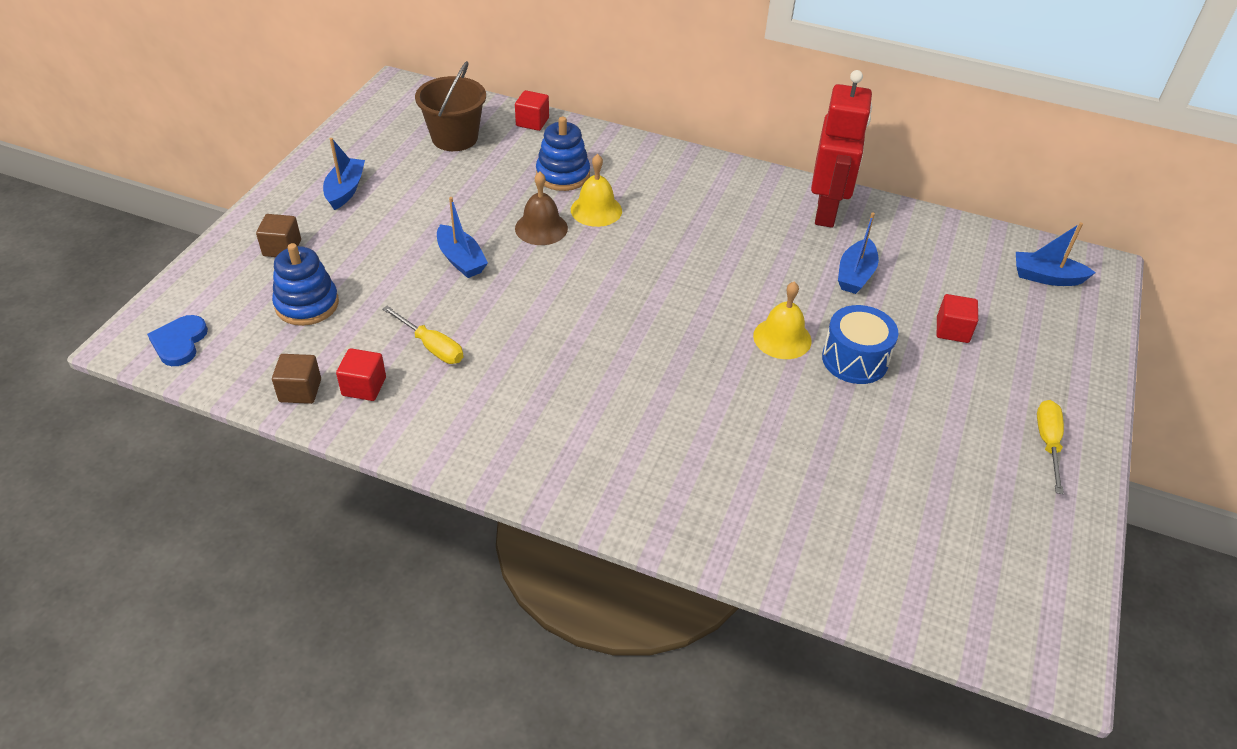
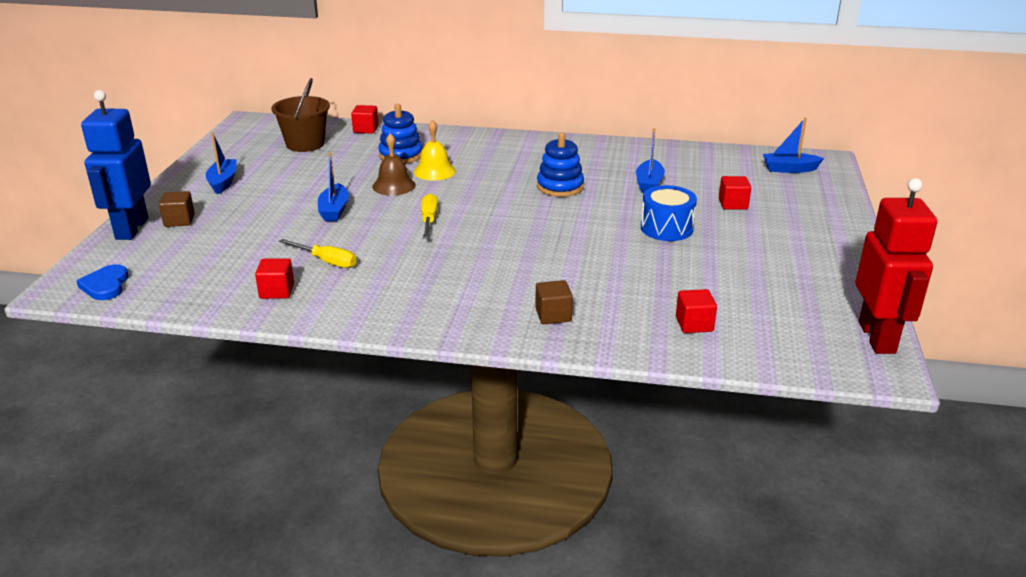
camera: 10 degrees left, 15 degrees down
(226, 253) = (131, 229): none -> blue robot
(300, 390) = (222, 300): brown cube -> brown cube (553, 315)
(307, 304) = (211, 250): blue stacking toy -> blue stacking toy (560, 187)
(461, 260) = (334, 210): blue boat -> blue boat turned 45 degrees clockwise
(782, 338) = (607, 223): yellow bell -> none
(826, 211) = (614, 153): red robot -> red robot (877, 337)
(840, 535) = (694, 324): none -> red cube
(1048, 443) = (827, 254): yellow screwdriver -> yellow screwdriver (429, 220)

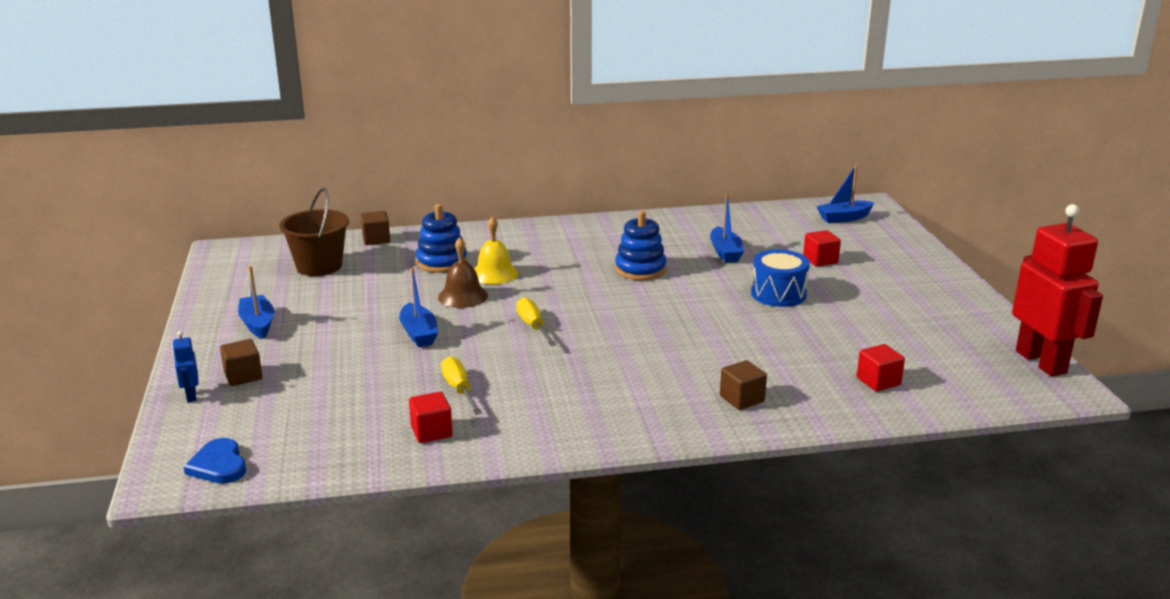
camera: 20 degrees left, 5 degrees down
(131, 229) = (191, 396): blue robot -> blue robot, size x0.41
(326, 261) = (459, 390): yellow screwdriver -> yellow screwdriver turned 120 degrees counterclockwise
(366, 129) = (376, 239): red cube -> brown cube

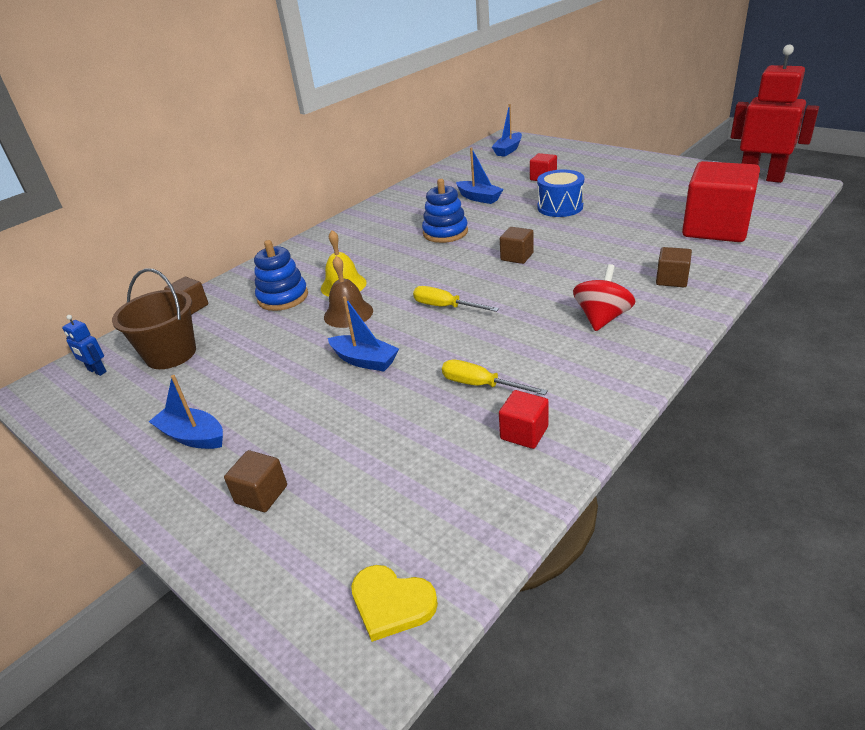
camera: 35 degrees left, 10 degrees up
(191, 396) = (236, 551): blue robot -> blue robot (97, 371)
(218, 465) = (391, 603): blue heart -> yellow heart
(626, 395) = (602, 318): none -> red spinning top
(657, 317) = (517, 256): none -> brown cube
(878, 381) = (715, 228): red cube -> red cube, size x2.23

